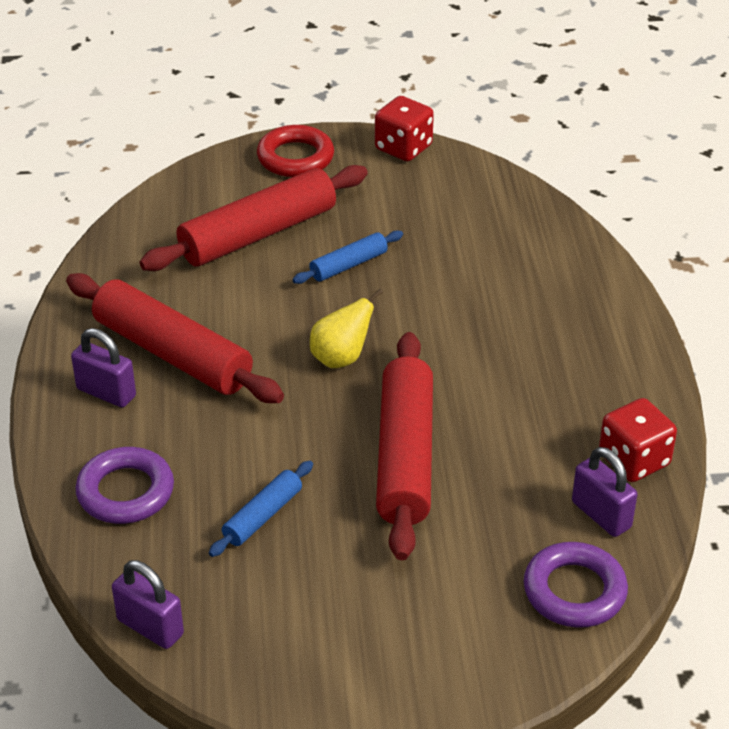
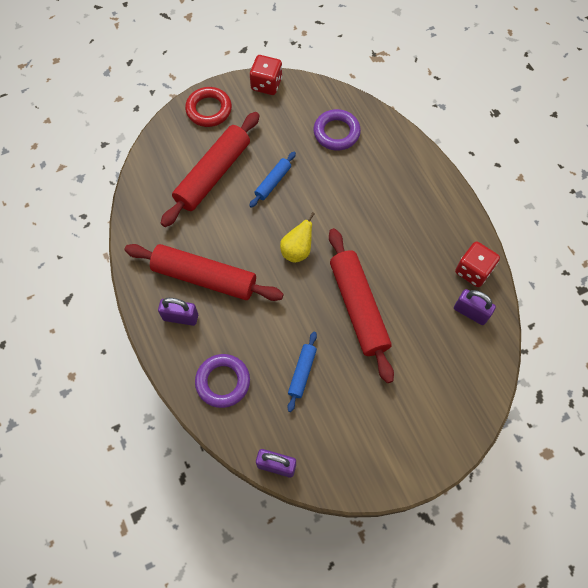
camera: 20 degrees left, 25 degrees up
(574, 591) = (476, 366): purple ring -> purple ring (336, 132)

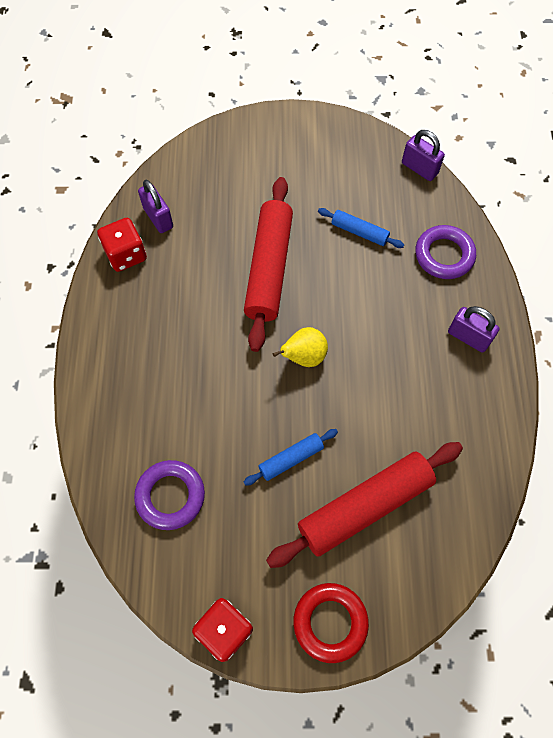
camera: 155 degrees left, 0 degrees up
(204, 277) = (425, 371): red rolling pin -> none
(302, 372) = (359, 232): blue rolling pin -> blue rolling pin turned 75 degrees clockwise

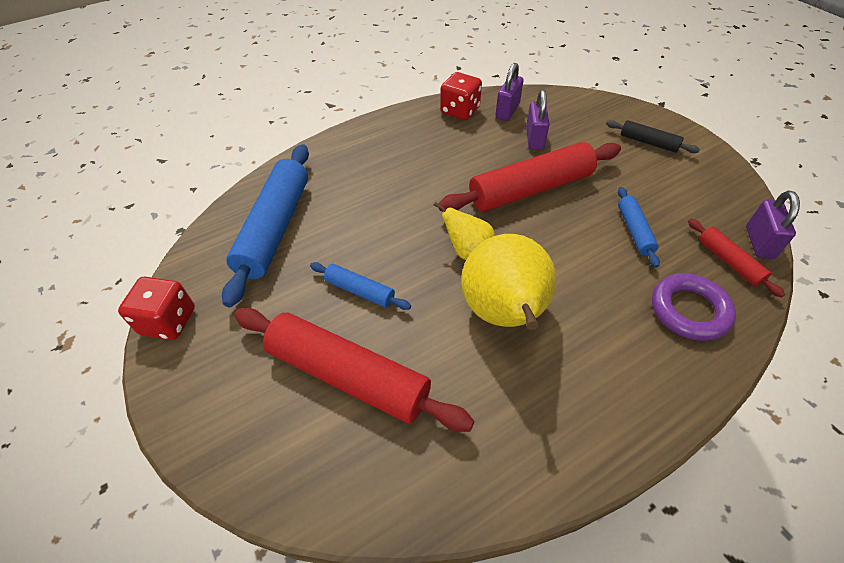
camera: 60 degrees right, 15 degrees down
(170, 496) = (275, 228): purple ring -> blue rolling pin
(279, 149) = (648, 142): none -> black rolling pin
(330, 622) = (207, 404): red ring -> none
(377, 369) = (504, 314): none -> yellow pear
(422, 200) = (728, 261): none -> red rolling pin
(468, 337) = (618, 381): purple padlock -> purple padlock (534, 139)

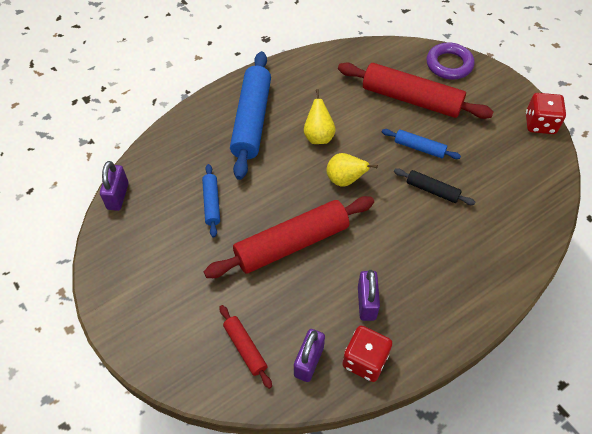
camera: 175 degrees right, 5 degrees up
(275, 228) = (505, 195): blue rolling pin -> blue rolling pin (252, 120)
(504, 314) = (318, 136): yellow pear -> yellow pear, size x0.53
(534, 139) = (281, 313): purple padlock -> purple padlock (366, 303)
(648, 142) = (162, 311): black rolling pin -> black rolling pin (432, 190)
(689, 310) = (195, 143): purple ring -> purple ring (449, 64)
(728, 261) = (150, 179): red rolling pin -> red rolling pin (245, 348)

